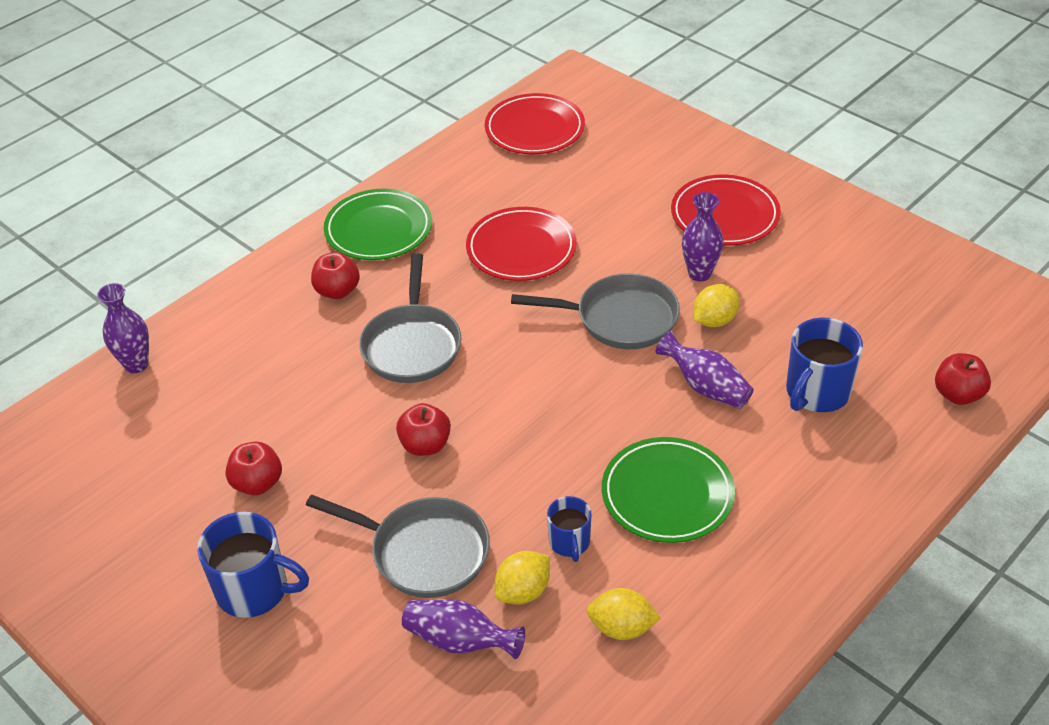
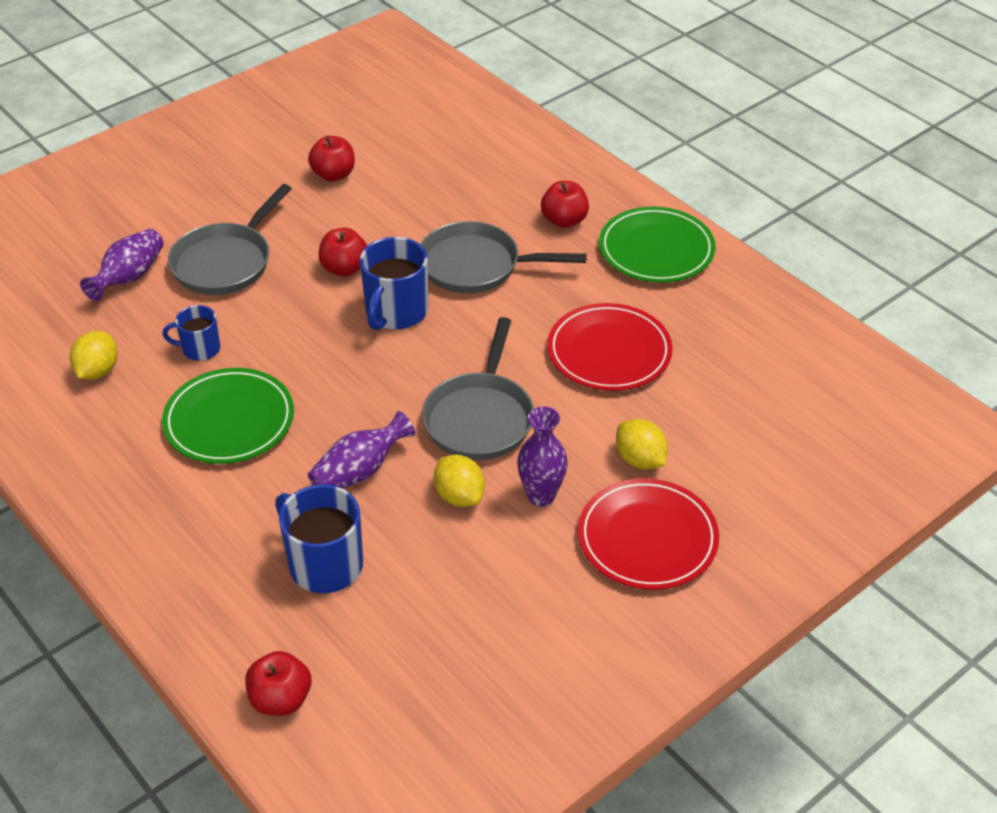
camera: 95 degrees right, 0 degrees up
(136, 364) = (491, 109): purple vase -> none
(254, 590) = (226, 174): blue mug -> blue mug (396, 312)
(523, 591) = (161, 316): yellow lemon -> yellow lemon (640, 460)
(534, 129) = (836, 382): red plate -> none

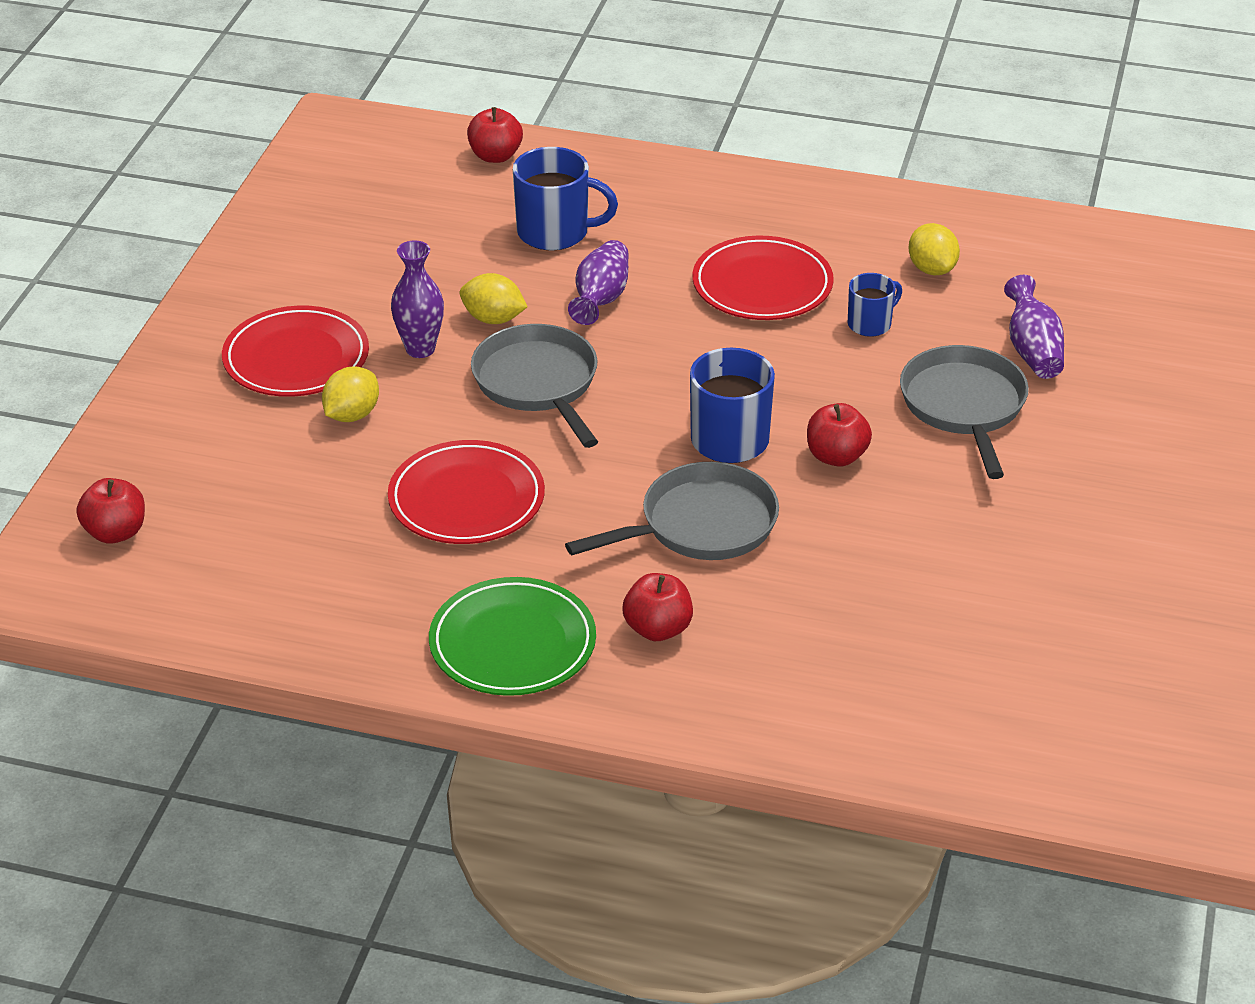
camera: 145 degrees right, 5 degrees down
(229, 420) = (762, 285): green plate -> red plate
(333, 175) = (993, 556): red apple -> red apple (115, 532)
(640, 460) = (352, 415): yellow lemon -> yellow lemon turned 75 degrees counterclockwise

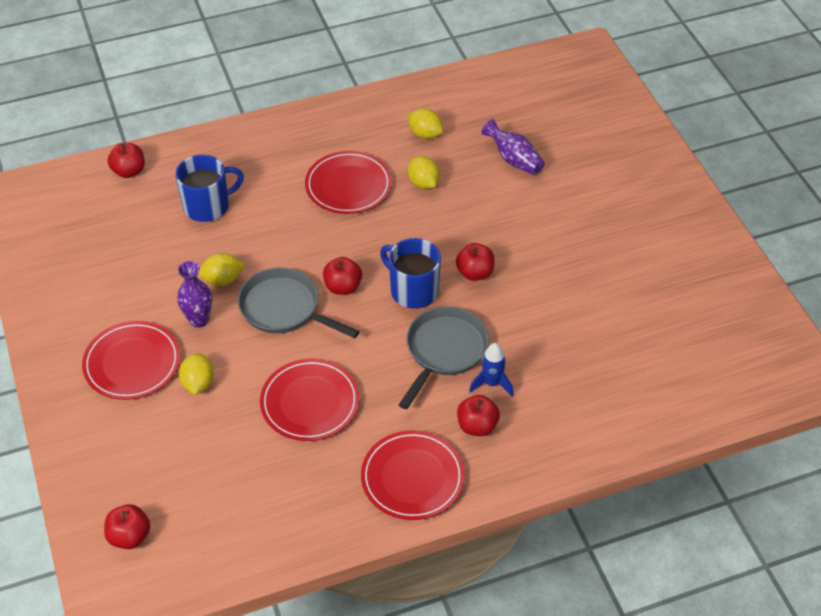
camera: 35 degrees left, 10 degrees up
(512, 643) = (412, 478): green plate -> red plate
(601, 299) = (271, 237): purple vase -> none
(638, 393) = (343, 287): none -> red apple
(728, 591) = (492, 383): none -> blue rocket
(870, 324) = (423, 183): blue mug -> yellow lemon
(964, 406) = (510, 210): grey pan -> none

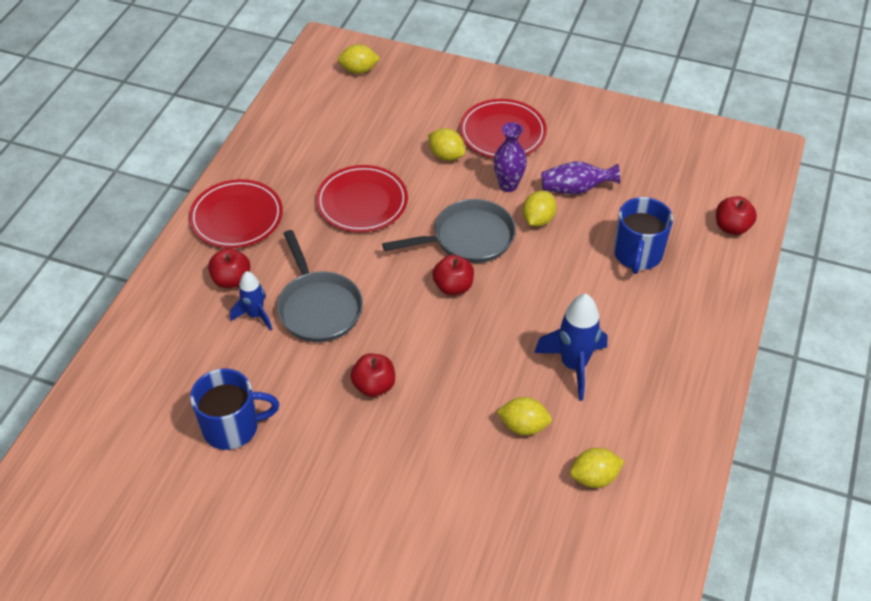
camera: 130 degrees right, 0 degrees up
(130, 536) = (359, 70): red apple -> yellow lemon
(348, 186) = (573, 365): red plate -> blue rocket
(413, 290) = (401, 329): blue mug -> blue mug (232, 427)
(514, 160) = (484, 530): purple vase -> purple vase (575, 189)

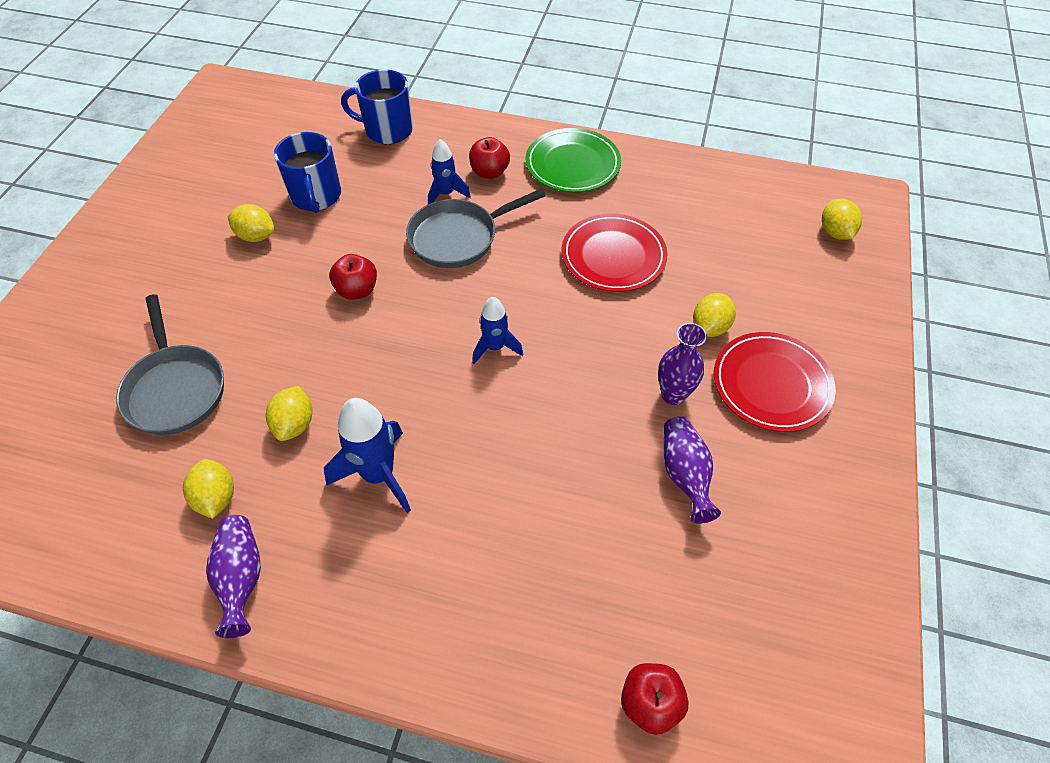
camera: 85 degrees right, 5 degrees up
(236, 217) = (572, 164): red plate -> green plate
(453, 287) = (495, 347): red apple -> blue rocket
(468, 238) = (573, 357): grey pan -> grey pan (175, 389)
(538, 220) = (617, 430): yellow lemon -> yellow lemon (256, 236)
(637, 254) = (572, 555): blue mug -> blue mug (387, 130)
(663, 451) = (241, 578): none -> purple vase

